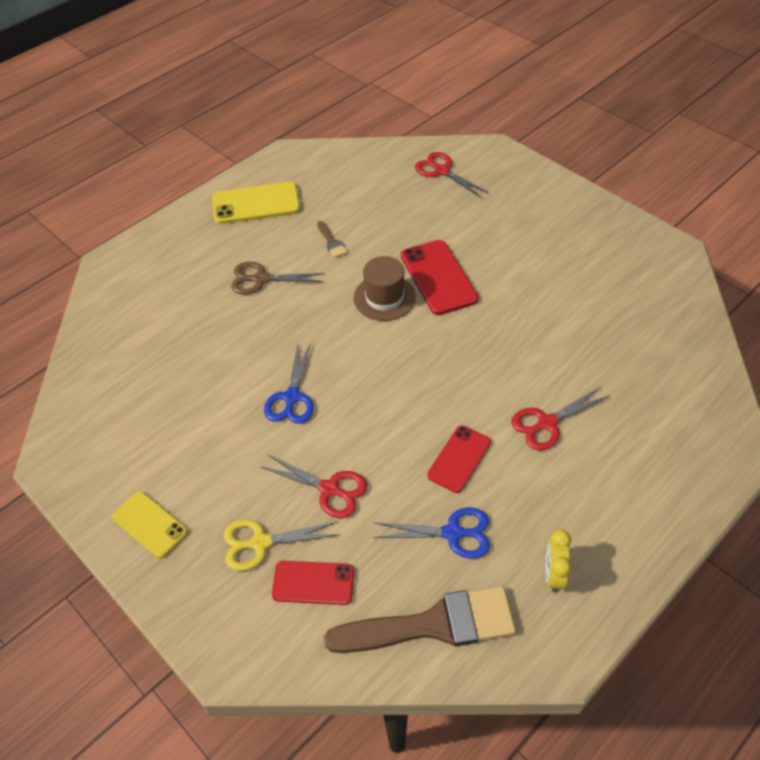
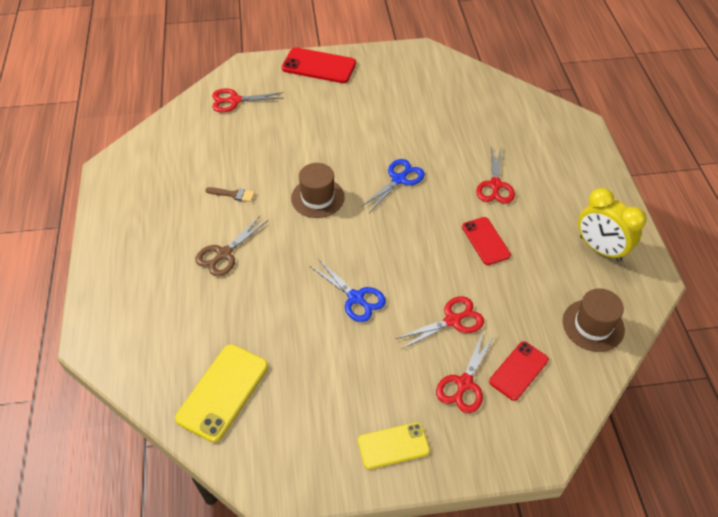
camera: 55 degrees left, 0 degrees up
(256, 204) = (141, 214): yellow phone -> yellow phone (223, 392)
(261, 543) = (464, 383): yellow scissors -> red scissors
(433, 624) = (593, 325): brown brush -> brown hat
(438, 277) = (329, 161): red phone -> red phone (319, 66)
(452, 533) = (537, 277): blue scissors -> blue scissors (399, 179)
(553, 574) = (600, 249): yellow clock -> yellow clock, size x1.72

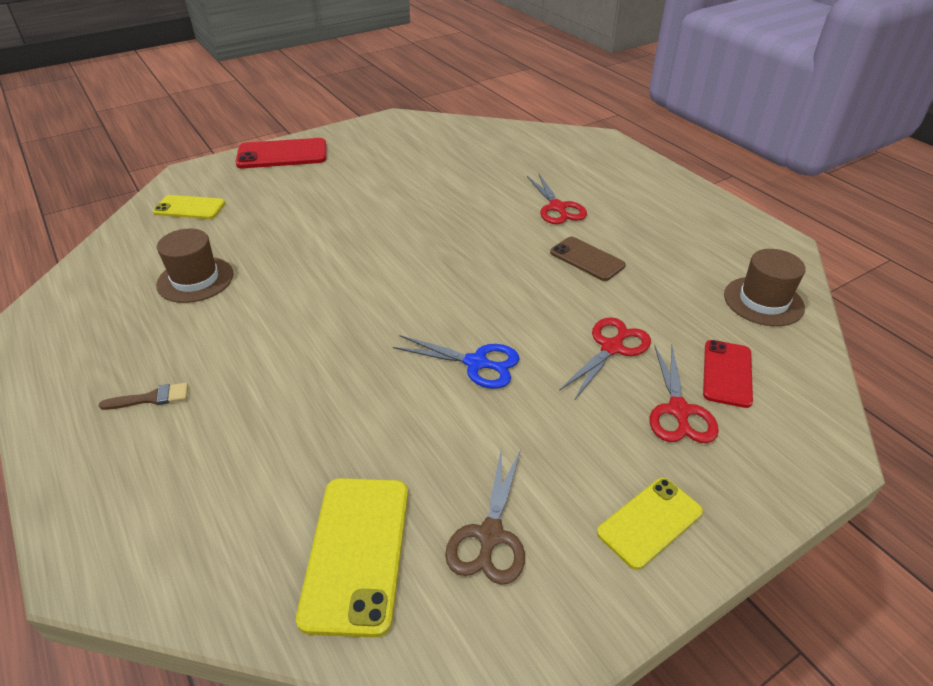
camera: 25 degrees left, 10 degrees down
(224, 254) = (261, 371): brown scissors -> brown scissors (490, 535)
(233, 194) = (239, 301): brown brush -> brown brush (151, 398)
(235, 100) = (189, 208): red scissors -> yellow phone
(317, 198) = (357, 274): brown hat -> brown hat (195, 279)
(399, 179) = (446, 230): blue scissors -> none
(485, 241) = (587, 259): red phone -> brown phone
(600, 249) = (708, 232): yellow clock -> none

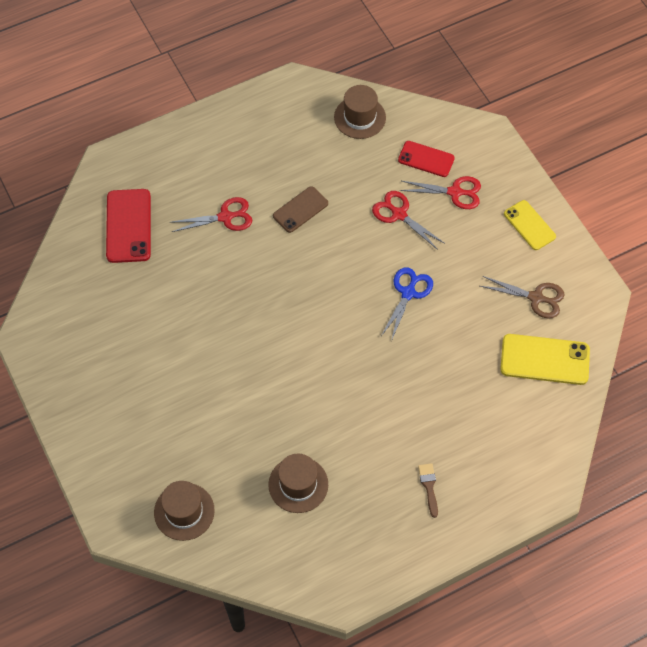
camera: 85 degrees left, 20 degrees up
(189, 208) = (184, 511): yellow phone -> brown hat
(282, 154) = (89, 442): red phone -> red phone (128, 226)

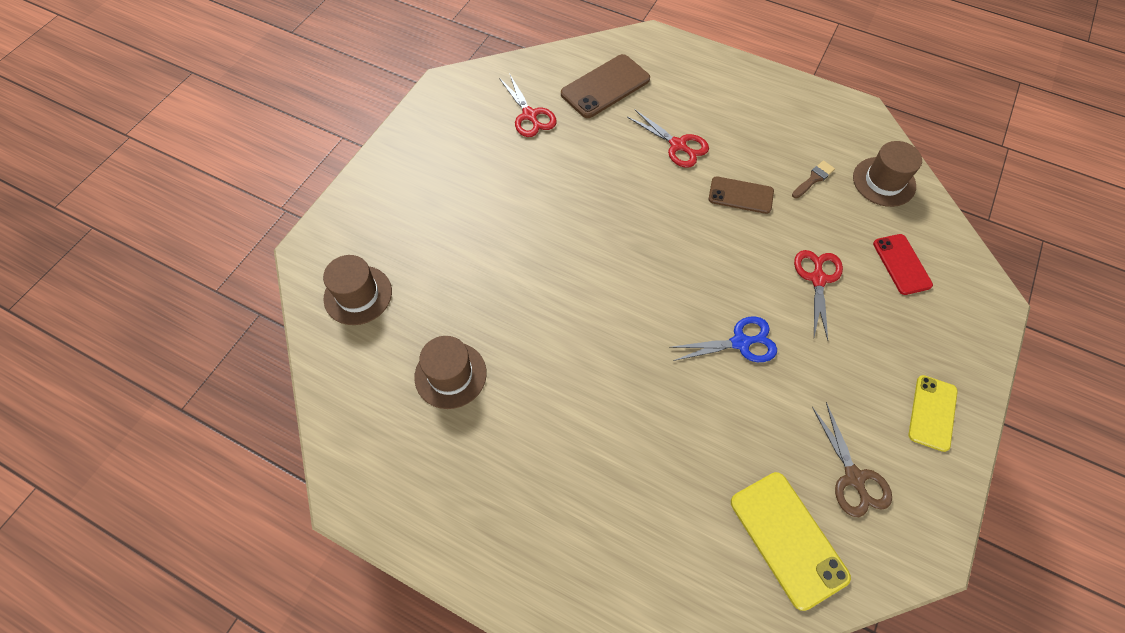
camera: 55 degrees right, 0 degrees up
(128, 226) = (605, 86): red phone -> brown phone
(429, 486) = (536, 507): brown brush -> brown brush (813, 179)
(455, 192) = (893, 313): red scissors -> red scissors (530, 115)

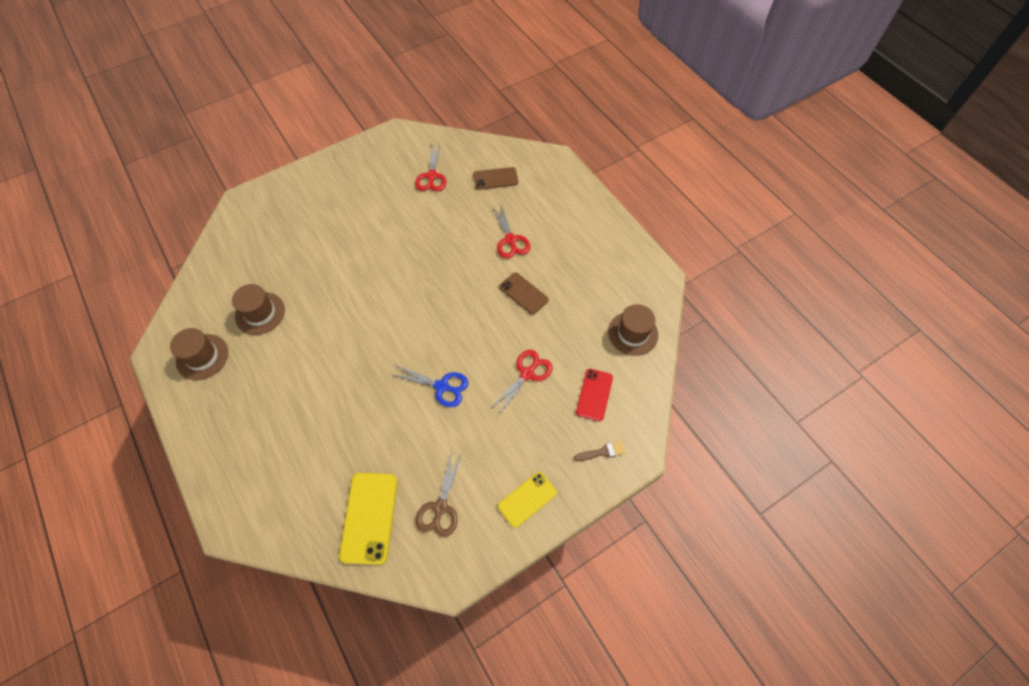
camera: 30 degrees right, 0 degrees up
(358, 295) = (247, 240): brown hat -> brown hat (202, 357)
(605, 86) = (495, 178): brown phone -> brown phone, size x0.65
(813, 179) = (584, 307): brown brush -> brown brush (603, 452)

